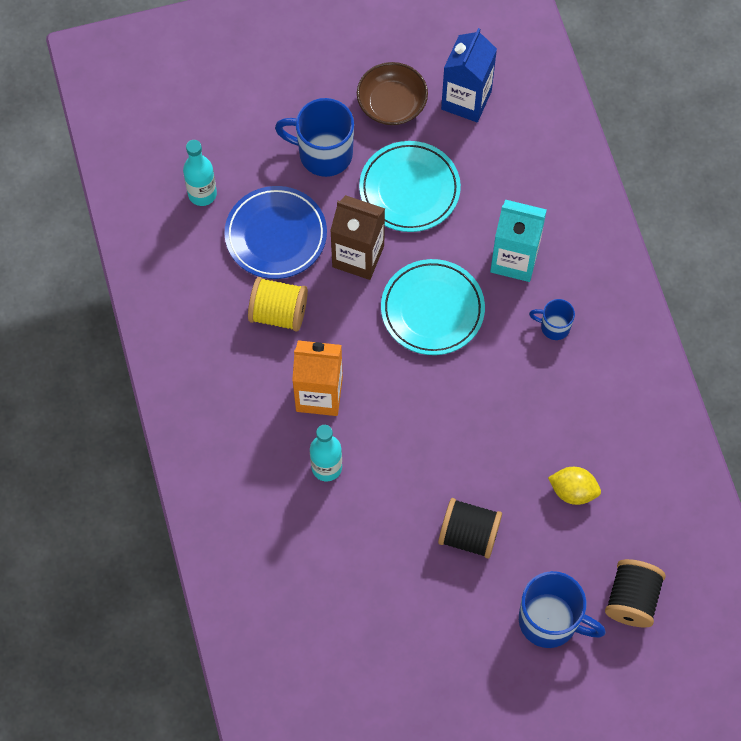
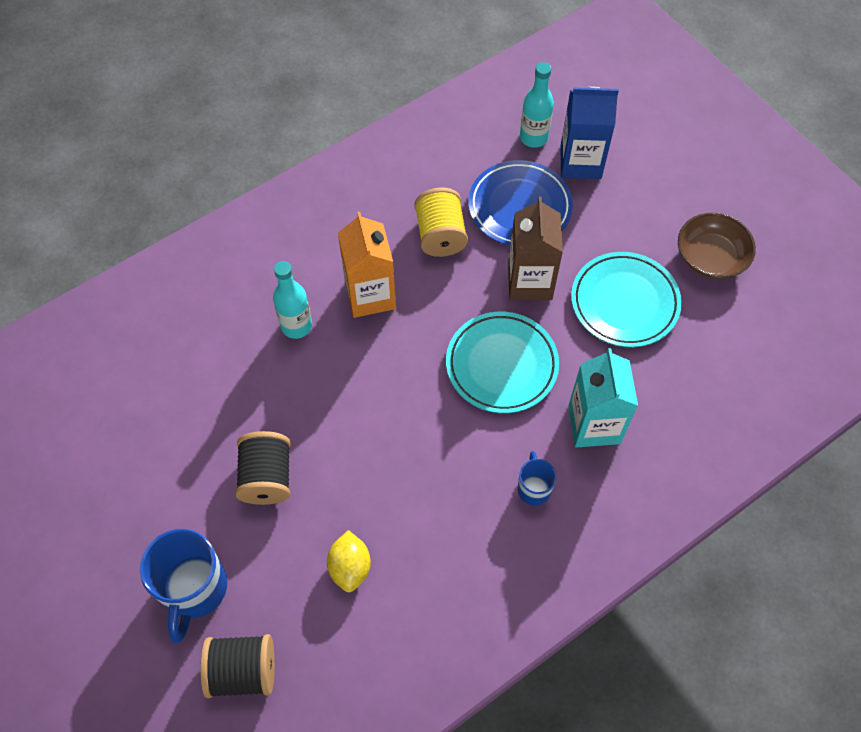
camera: 70 degrees right, 5 degrees down
(323, 154) = (624, 218): blue mug -> none
(466, 100) = (752, 321): blue carton -> blue carton (580, 162)

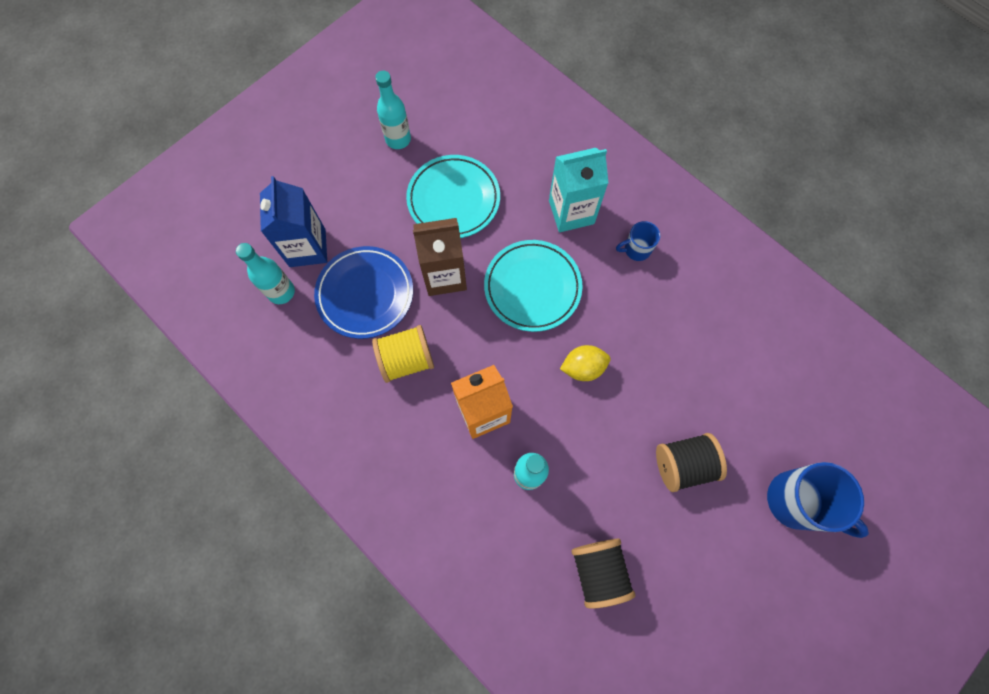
camera: 100 degrees left, 10 degrees up
(194, 589) = (796, 501): blue mug -> blue mug turned 45 degrees clockwise
(243, 671) = (845, 442): black spool -> black spool (598, 570)
(350, 567) = (739, 377): yellow lemon -> yellow lemon (583, 367)
(710, 257) = (398, 139): brown bowl -> turquoise bottle

